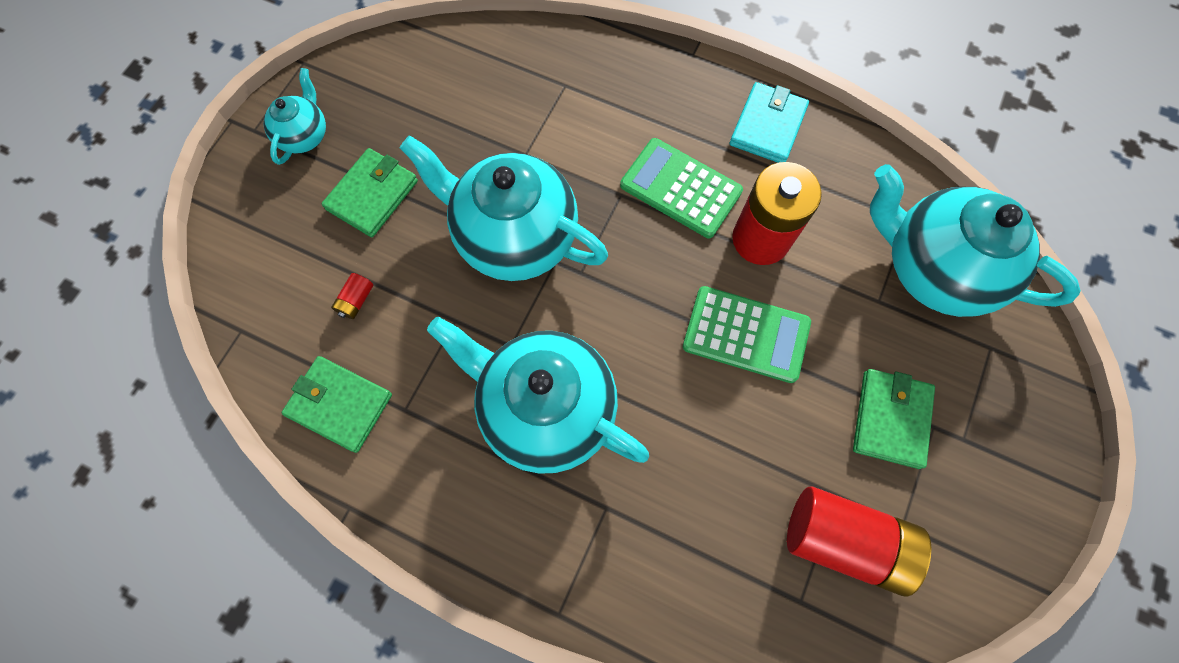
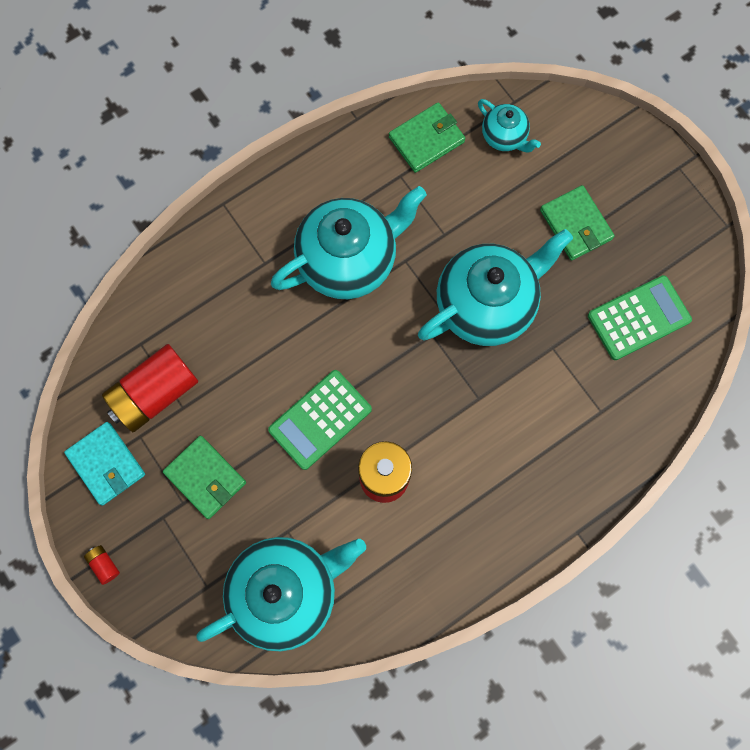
camera: 120 degrees right, 5 degrees up
(305, 136) = (654, 200): turquoise teapot -> turquoise teapot (504, 137)
(356, 300) = (496, 179): red battery -> red battery (104, 564)
(680, 188) = (459, 445): green calculator -> green calculator (638, 318)
(767, 126) = (476, 549): turquoise wallet -> turquoise wallet (106, 464)

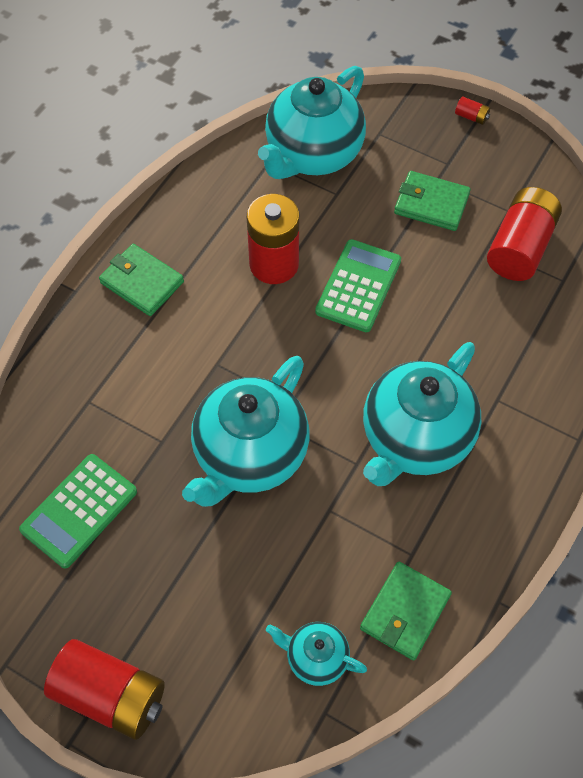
camera: 155 degrees right, 15 degrees down
(106, 464) = (522, 181): turquoise wallet -> none
(575, 224) = (187, 586): green wallet -> green wallet (142, 282)
(657, 174) = (110, 695): none -> red battery

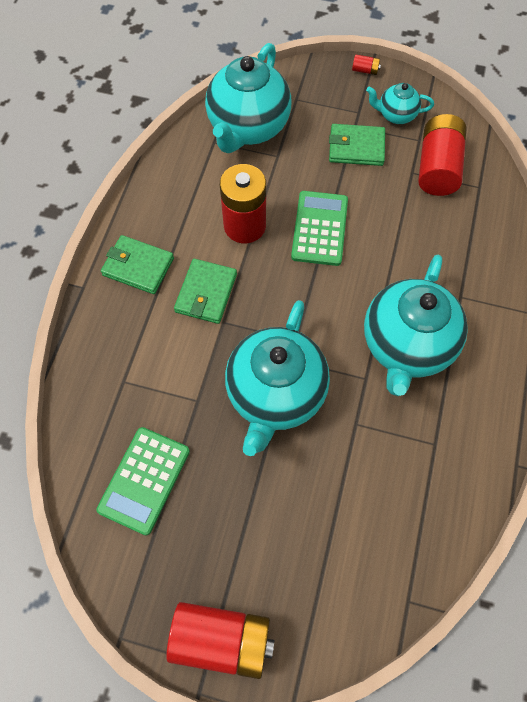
camera: 15 degrees left, 5 degrees up
(316, 658) = (386, 555): turquoise teapot -> turquoise teapot (396, 115)
(405, 612) = (445, 495): green wallet -> green wallet (206, 293)

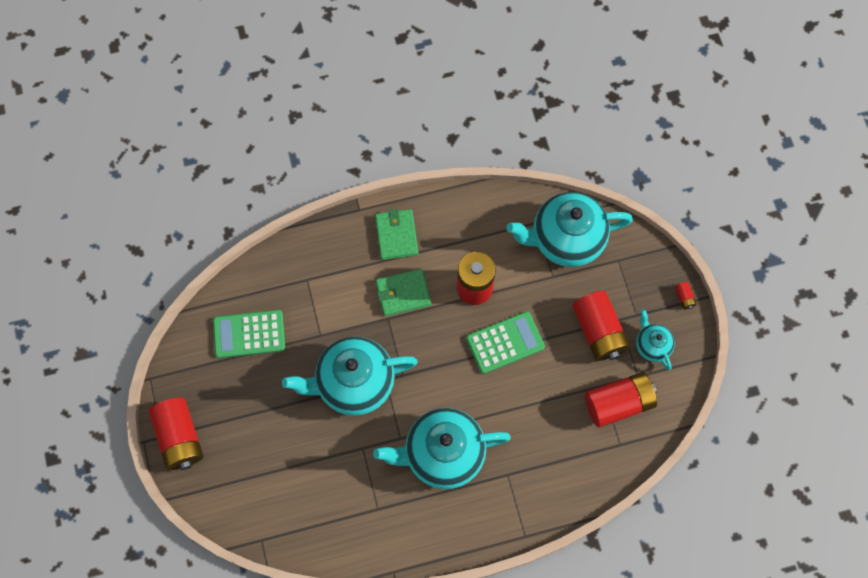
camera: 60 degrees right, 5 degrees up
(356, 147) = (598, 331): green wallet -> red battery

